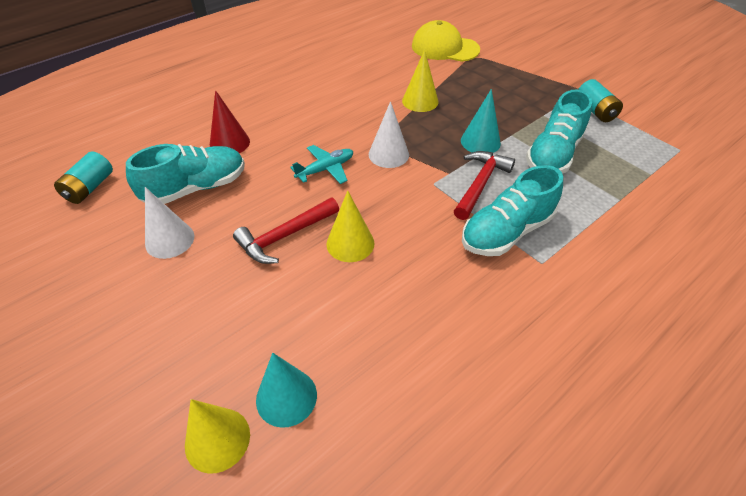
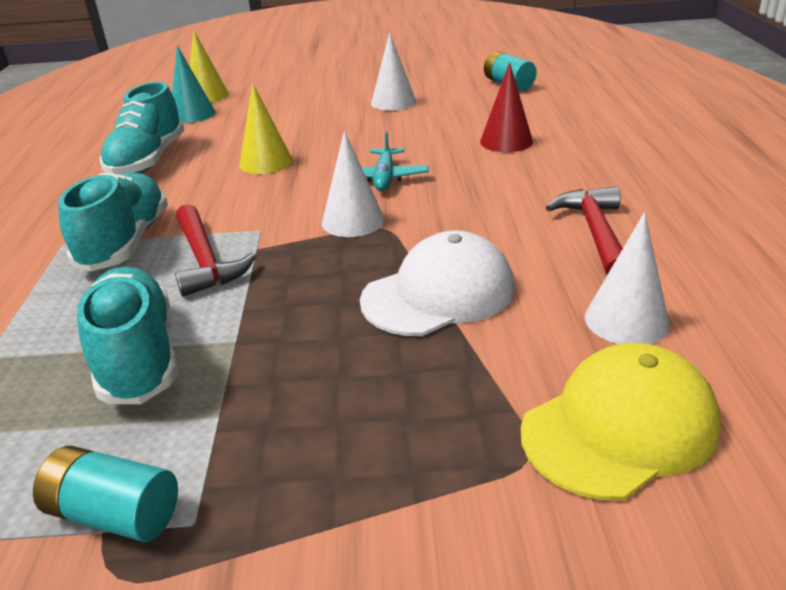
camera: 130 degrees right, 15 degrees down
(196, 188) = (448, 118): turquoise shoe -> turquoise shoe (148, 161)
(285, 236) = (323, 139): red hammer -> red hammer (595, 233)
(389, 59) = (626, 320): none -> white cone
(420, 101) = (438, 294): yellow cone -> white cap
(480, 141) = (268, 302): turquoise cone -> none

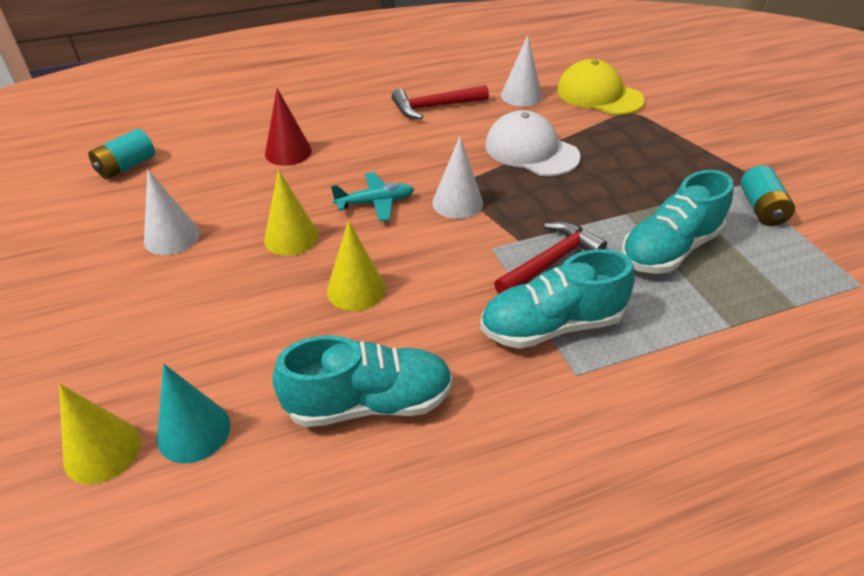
camera: 110 degrees left, 10 degrees up
(358, 141) = (291, 237): none -> yellow cone

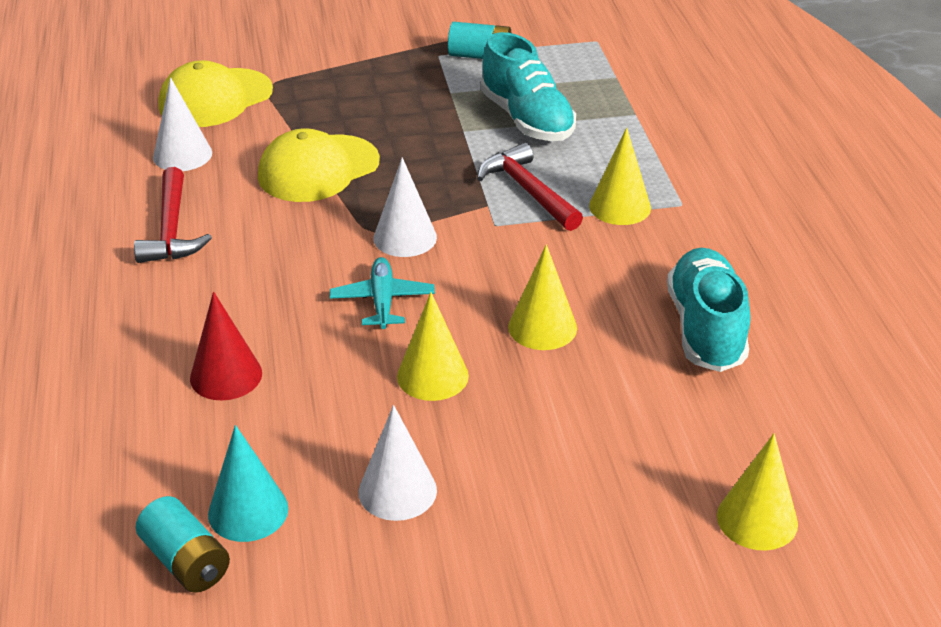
camera: 80 degrees left, 5 degrees down
(194, 431) = (735, 450): turquoise cone -> turquoise cone (248, 511)
(531, 150) = (318, 169): white cap -> yellow cap
(551, 325) = (620, 206): turquoise shoe -> yellow cone

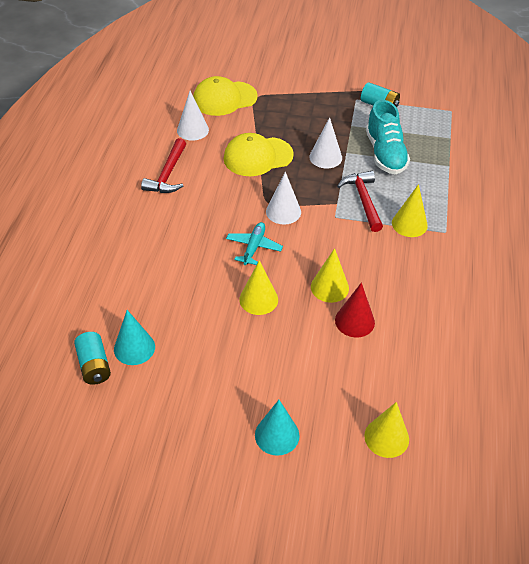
camera: 20 degrees right, 10 degrees up
(226, 375) = (157, 268): red cone -> red cone (354, 321)
(397, 491) = (210, 360): white cone -> white cone (325, 157)
(576, 572) = (277, 435): none -> turquoise cone
(706, 329) = (418, 314): turquoise shoe -> none

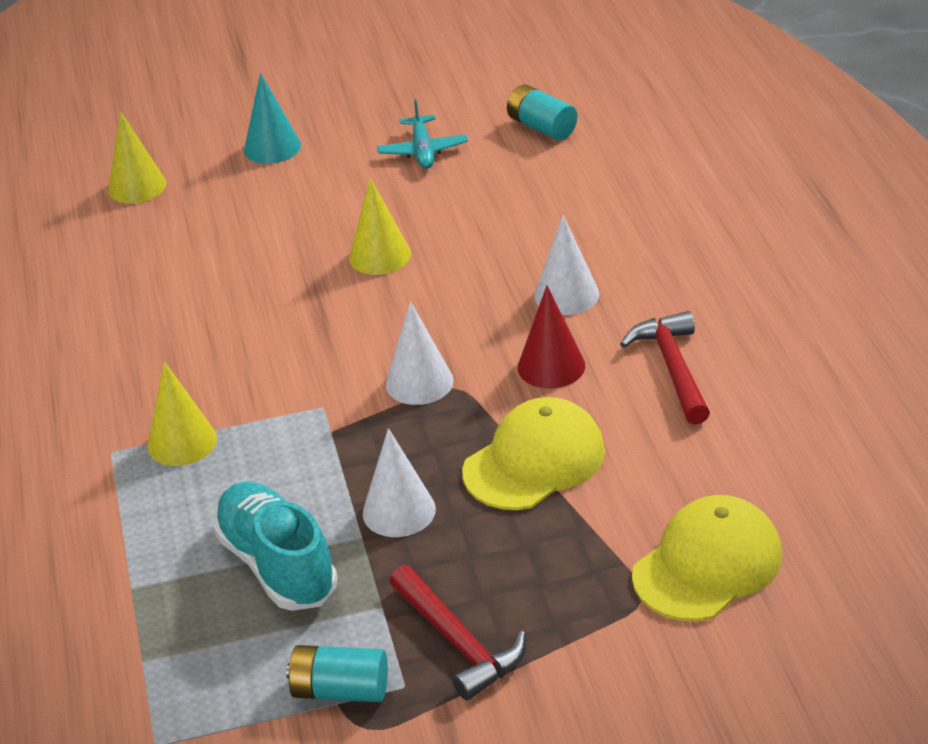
camera: 160 degrees right, 10 degrees down
(134, 348) = (508, 156): turquoise cone -> none
(192, 130) = (708, 466): white cone -> white cone (566, 295)
(254, 247) = (433, 314): turquoise plane -> turquoise plane (423, 151)
(329, 287) = (281, 305): yellow cone -> none
(354, 321) = (224, 279): red cone -> red cone (551, 366)
(363, 200) = (284, 453): red hammer -> red hammer (459, 642)

